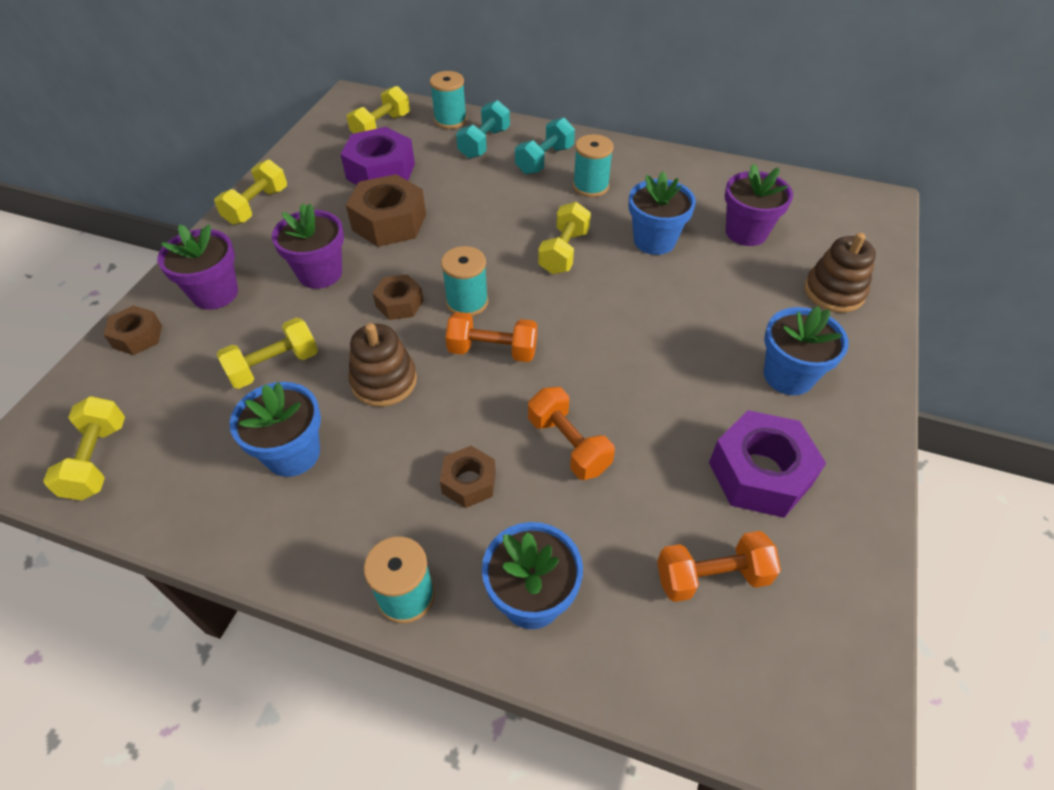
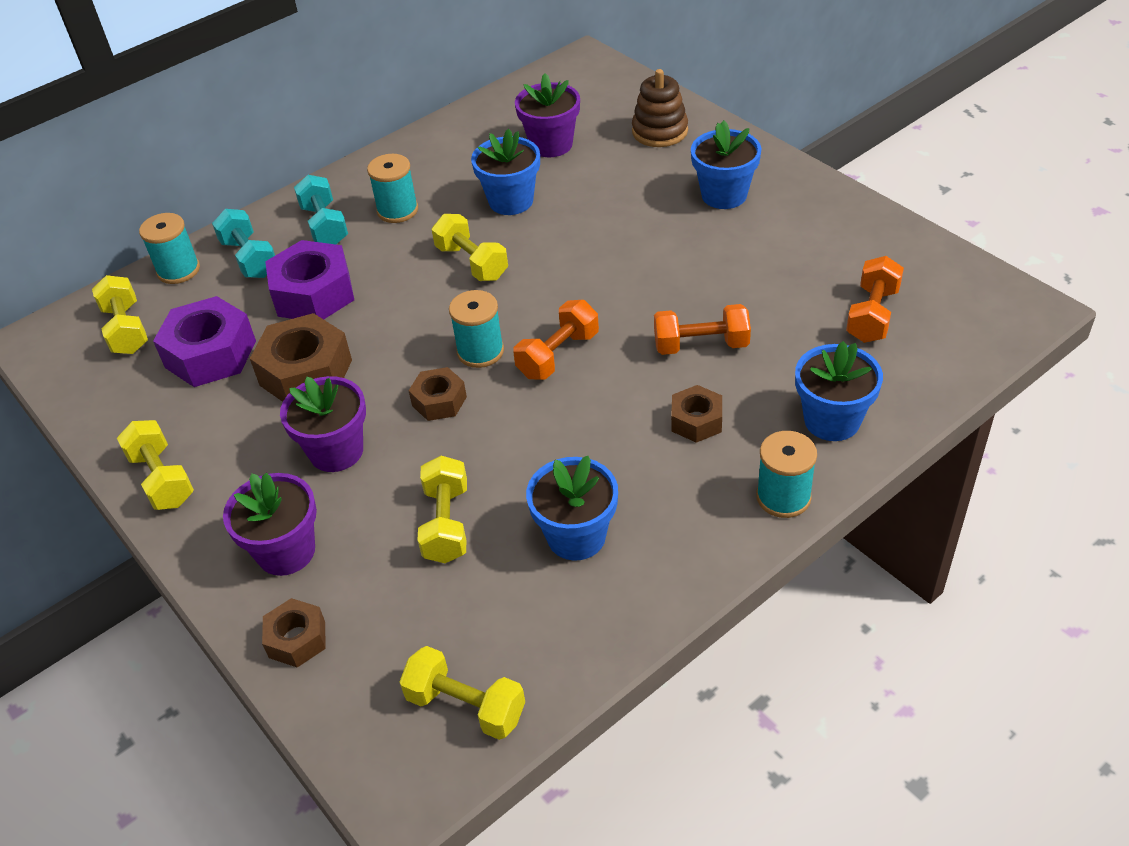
camera: 55 degrees left, 5 degrees down
(384, 381) = (535, 443): brown stacking toy -> none
(760, 473) = (802, 251): purple nut -> purple nut (313, 294)

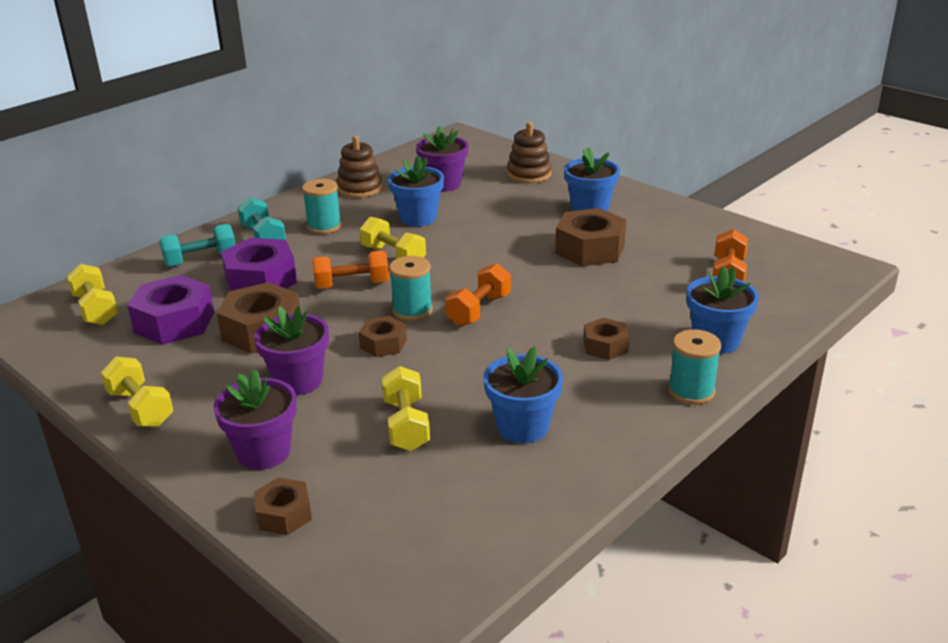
camera: 10 degrees left, 15 degrees down
(178, 270) = (138, 270): turquoise spool -> none
(249, 258) = (201, 260): turquoise dumbbell -> turquoise dumbbell turned 75 degrees counterclockwise
(449, 148) = (360, 188): none -> brown stacking toy
(466, 706) = (450, 552): yellow dumbbell -> none
(701, 345) = (596, 299): orange dumbbell -> orange dumbbell (352, 285)
(710, 263) = (590, 249): none -> brown nut

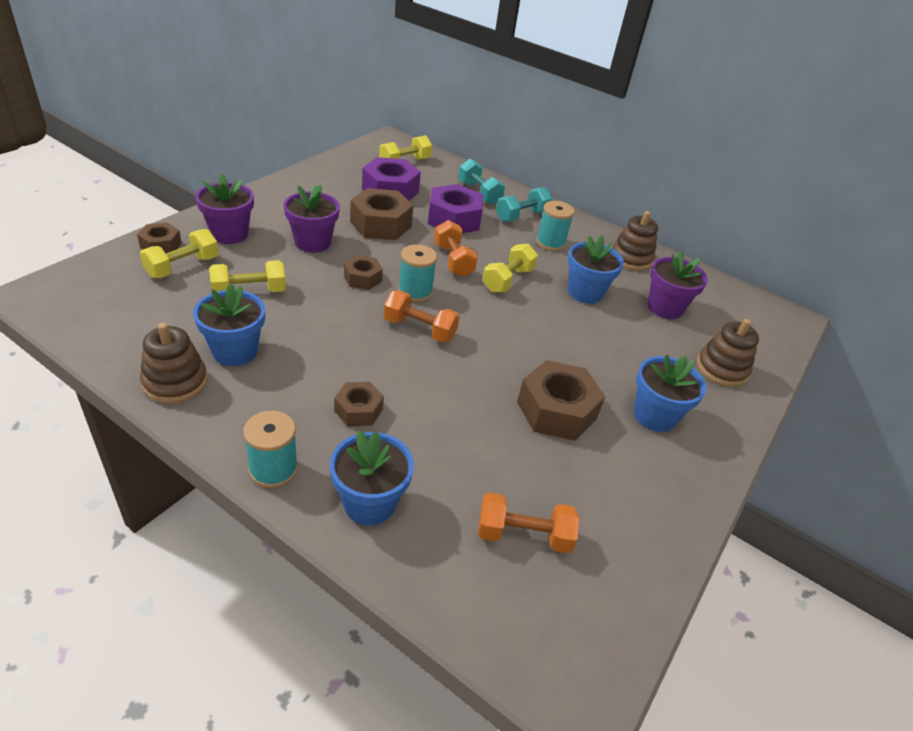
camera: 75 degrees right, 10 degrees up
(140, 408) = (287, 188): yellow dumbbell -> yellow dumbbell (183, 267)
(579, 464) = (175, 382): none -> brown stacking toy

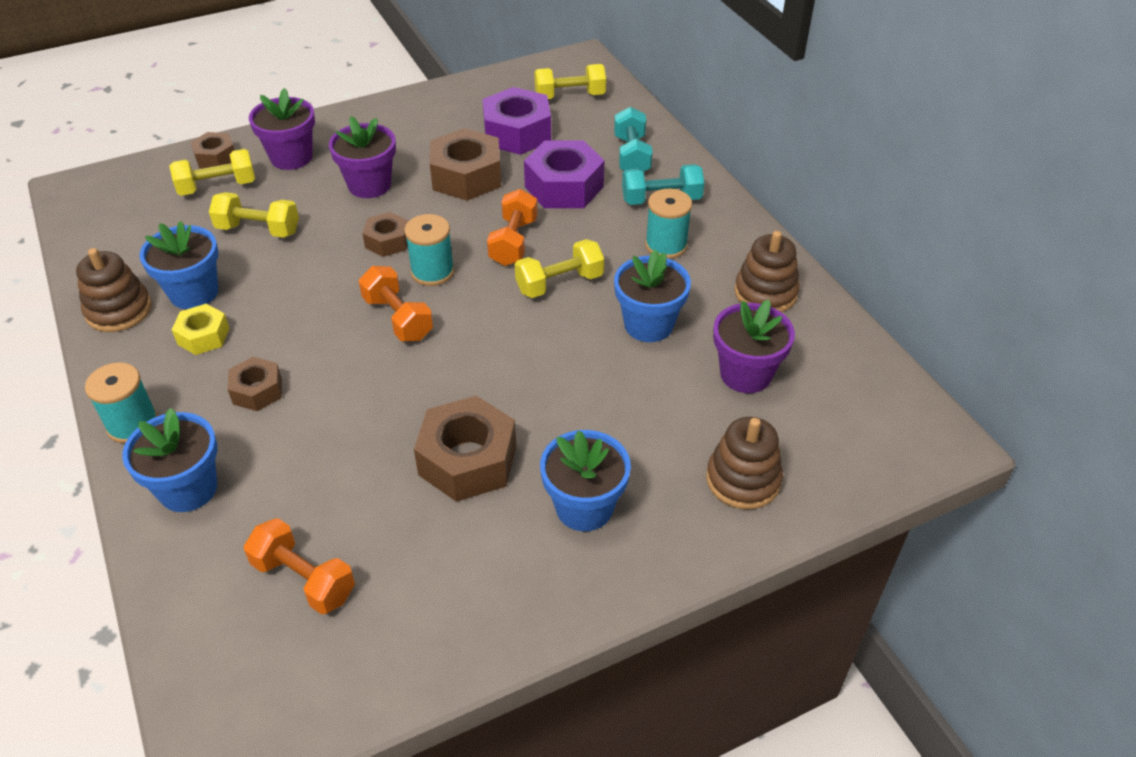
camera: 35 degrees right, 5 degrees up
(274, 382) = (203, 336): none -> yellow nut

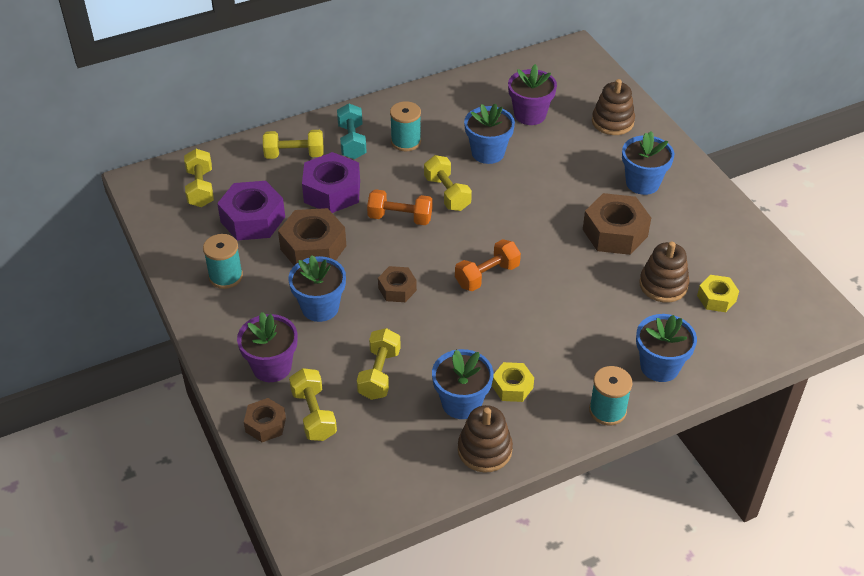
camera: 90 degrees left, 0 degrees up
(257, 391) = (566, 344): brown nut -> none
(304, 579) = (716, 298): orange dumbbell -> yellow nut
(369, 185) = (320, 307): purple flower pot -> blue flower pot
(432, 272) = (434, 260): turquoise spool -> turquoise spool (226, 276)
(631, 156) = (294, 155): turquoise dumbbell -> yellow dumbbell
(765, 293) = (455, 101): brown stacking toy -> brown stacking toy (663, 285)

